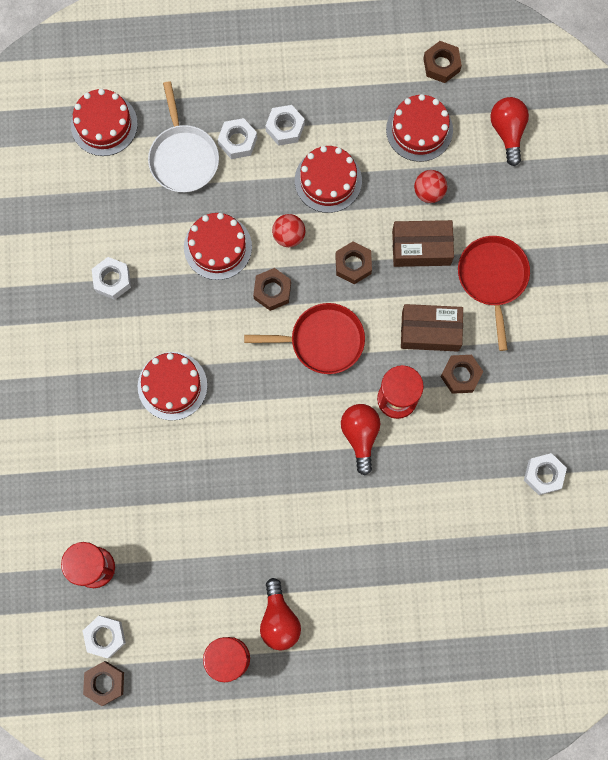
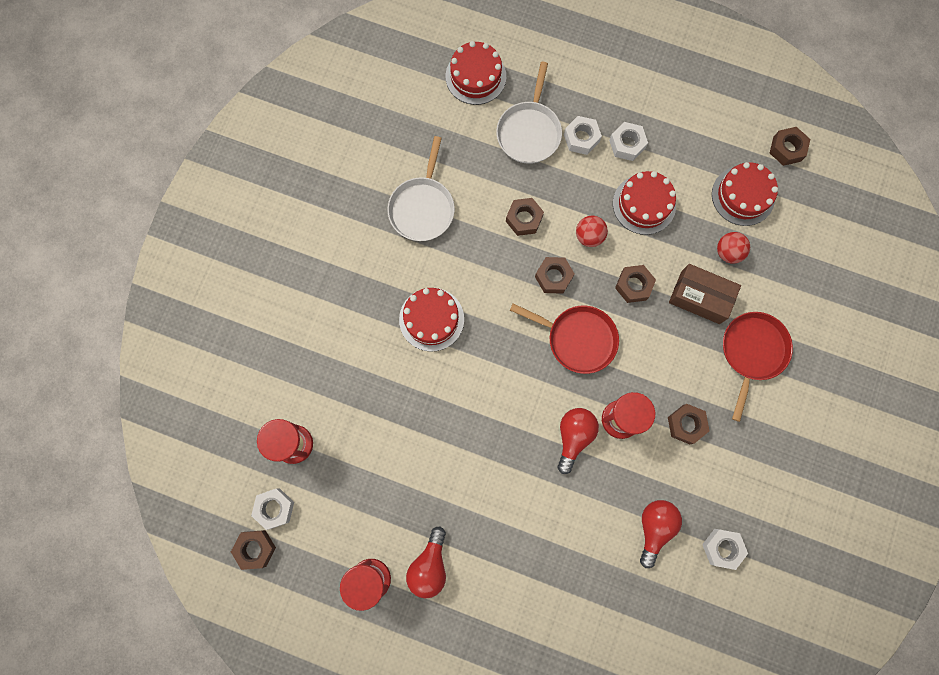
camera: 25 degrees right, 0 degrees up
(112, 280) = (422, 208): white nut -> white pan
(217, 247) = (524, 219): red cake -> brown nut
(430, 331) = (676, 373): brown box -> none
(507, 132) = (821, 231): red light bulb -> red light bulb (654, 528)

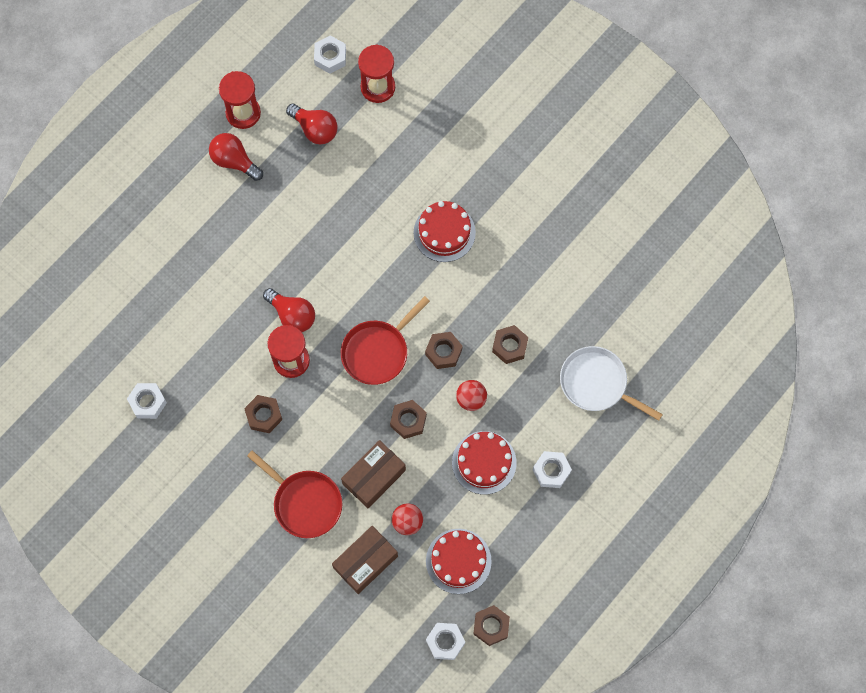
camera: 110 degrees right, 5 degrees down
(255, 549) = (303, 34): brown nut -> none
(422, 208) = (554, 260): white pan -> none
(475, 76) = (673, 354): red cake -> none
(581, 138) = (573, 430): white nut -> white nut (445, 642)
(654, 528) = (188, 352): red light bulb -> red light bulb (315, 129)
(781, 276) = (365, 562): none -> brown box

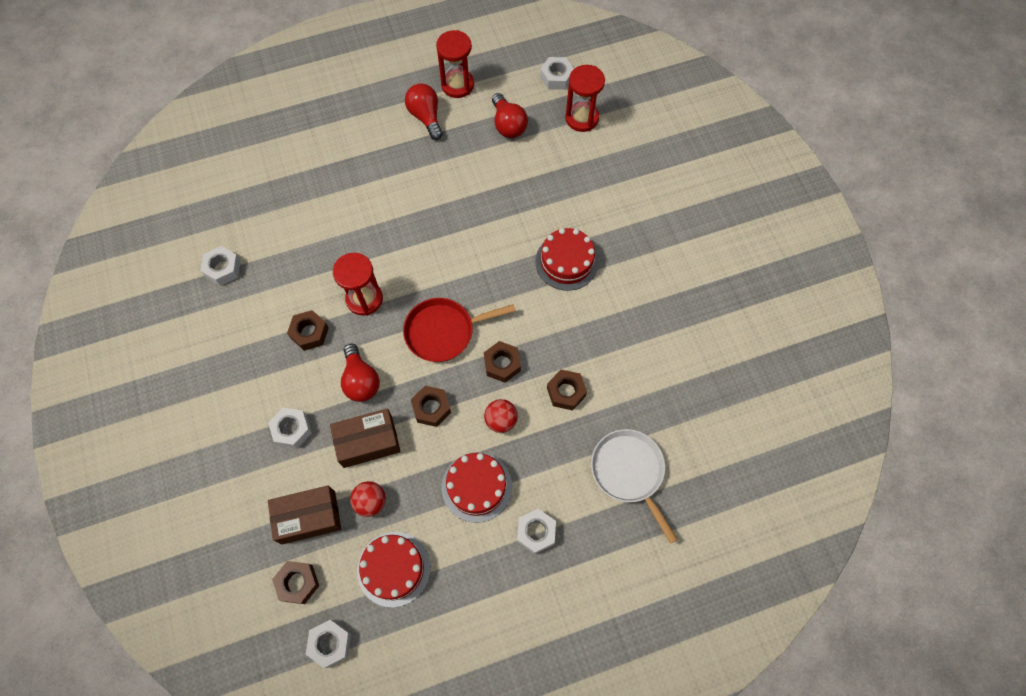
camera: 30 degrees right, 5 degrees down
(292, 315) = (391, 262): red light bulb -> red light bulb (361, 380)
(304, 502) = (292, 430): red pan -> white nut
(491, 626) = (384, 655): brown nut -> brown nut (298, 583)

